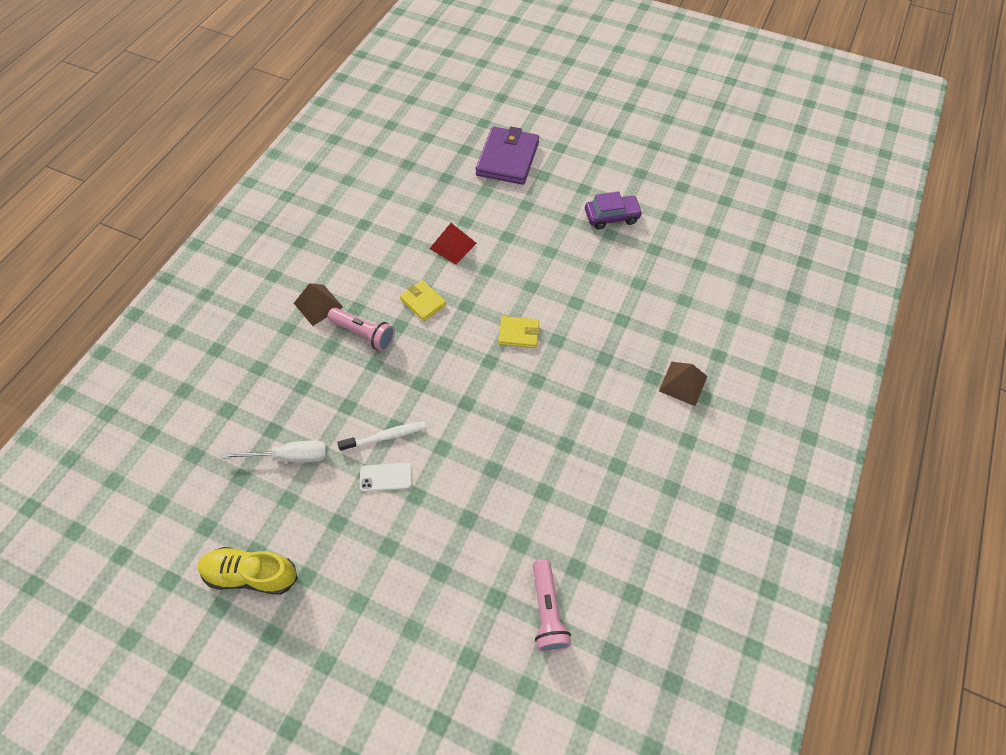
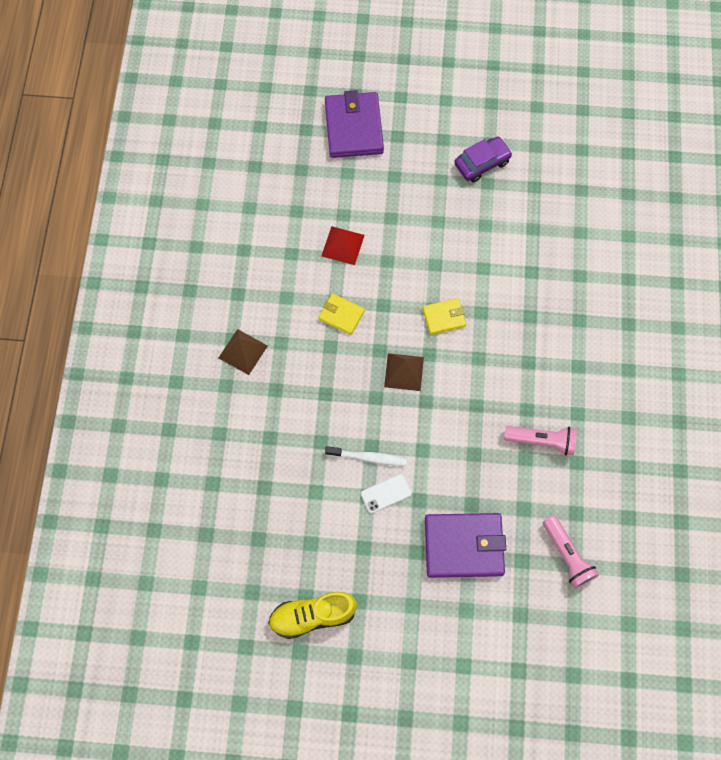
camera: 20 degrees left, 10 degrees up
(291, 456) = (293, 505): white screwdriver -> none
(364, 334) = (301, 366): pink flashlight -> pink flashlight (541, 441)
(385, 436) = (368, 457): white toothbrush -> white toothbrush turned 45 degrees clockwise
(440, 559) = (463, 546): none -> purple wallet
(683, 383) = (606, 317): brown pyramid -> brown pyramid (404, 372)

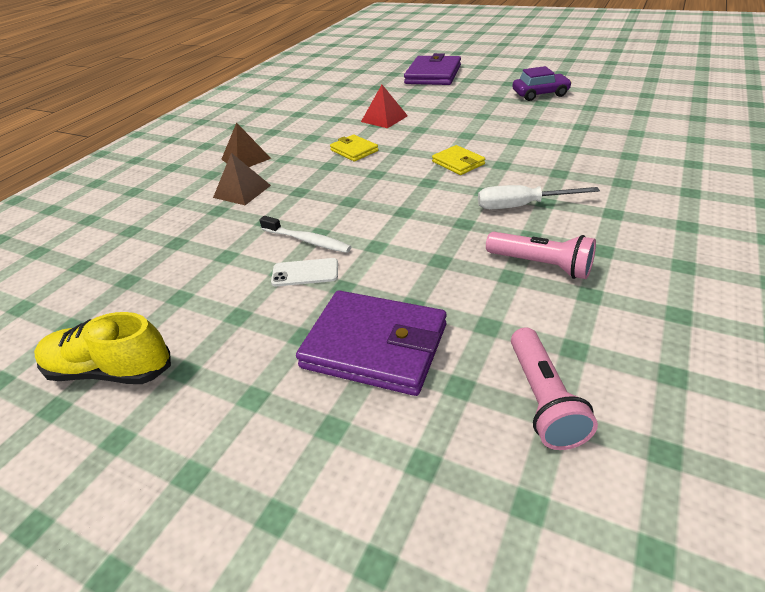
camera: 25 degrees right, 30 degrees down
(404, 372) = (392, 189): brown pyramid -> brown pyramid (242, 191)
(444, 317) = (458, 163): yellow wallet -> yellow wallet turned 45 degrees clockwise
(512, 372) = (521, 206): none -> white screwdriver

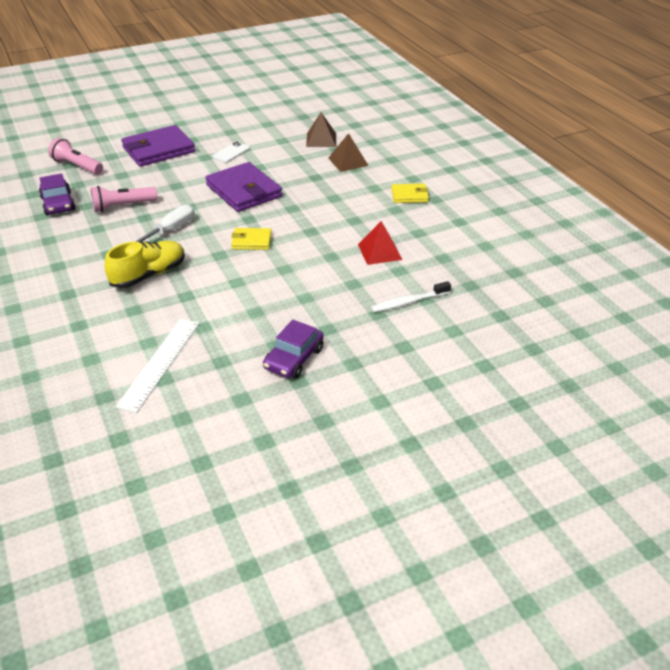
camera: 125 degrees right, 0 degrees up
(110, 370) = (242, 104): yellow shoe -> yellow shoe (149, 275)
(246, 159) = (397, 175): brown pyramid -> brown pyramid (321, 139)
(307, 240) = (257, 162): white toothbrush -> white toothbrush (408, 302)
(354, 150) = (341, 215): yellow wallet -> yellow wallet (409, 195)
(433, 75) = (455, 335): purple wallet -> purple wallet (244, 191)
(635, 322) = (58, 204): none -> purple car
(637, 119) = (160, 363): none -> white ruler

